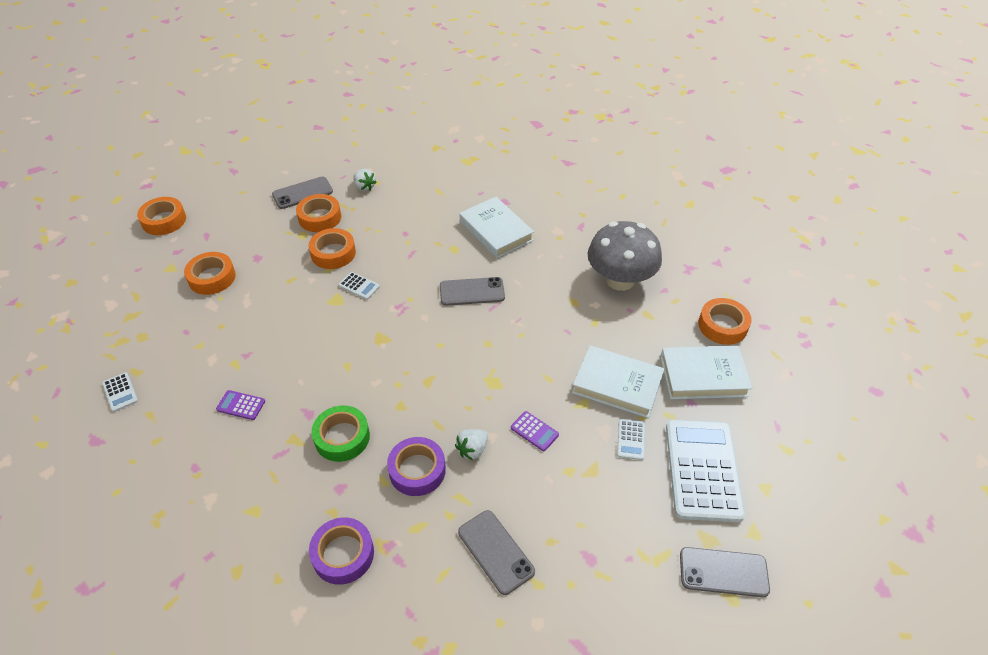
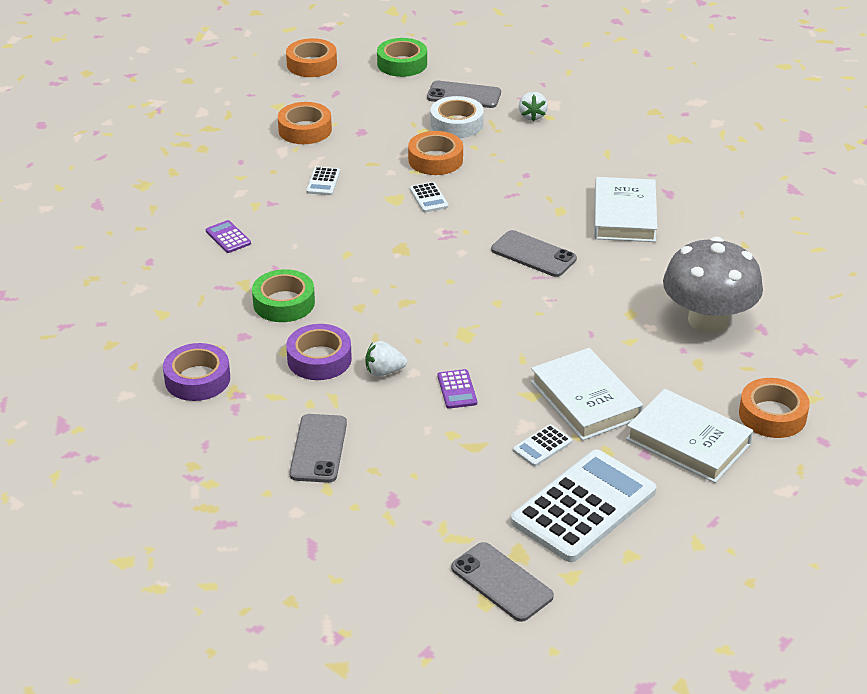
camera: 40 degrees right, 10 degrees down
(120, 392) = (147, 180): white calculator -> white calculator (323, 182)
(233, 189) = (402, 64): none -> green tape
(320, 217) = (456, 124): orange tape -> white tape

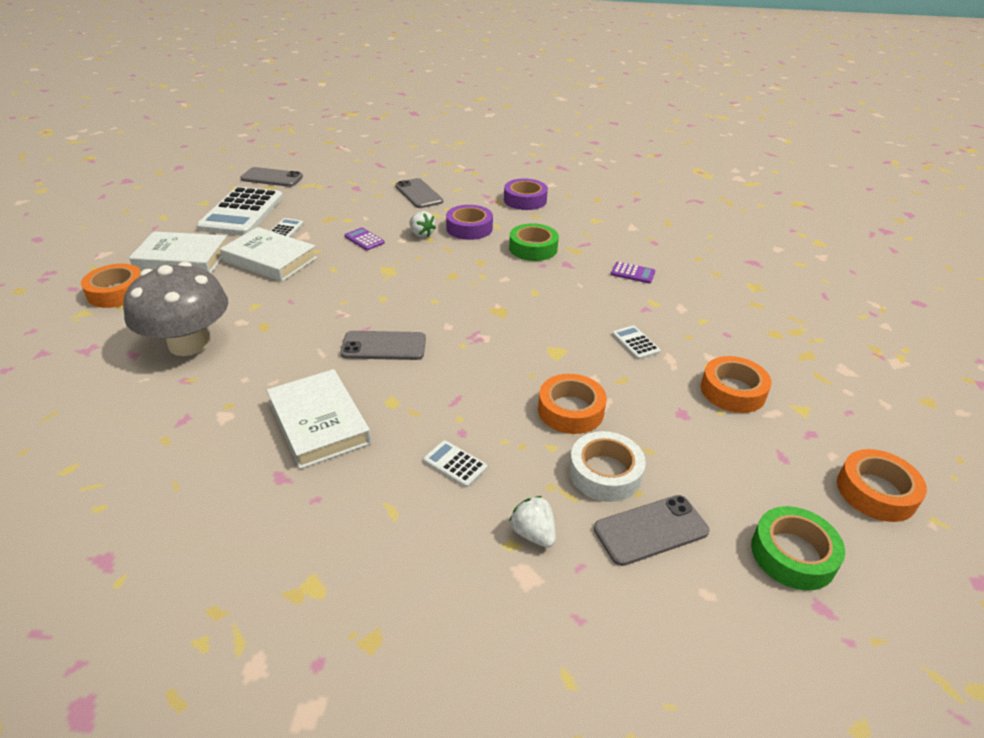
camera: 145 degrees right, 0 degrees up
(384, 371) = (421, 234): white strawberry -> white strawberry turned 90 degrees clockwise
(429, 198) = (528, 364): white calculator -> white calculator (455, 464)

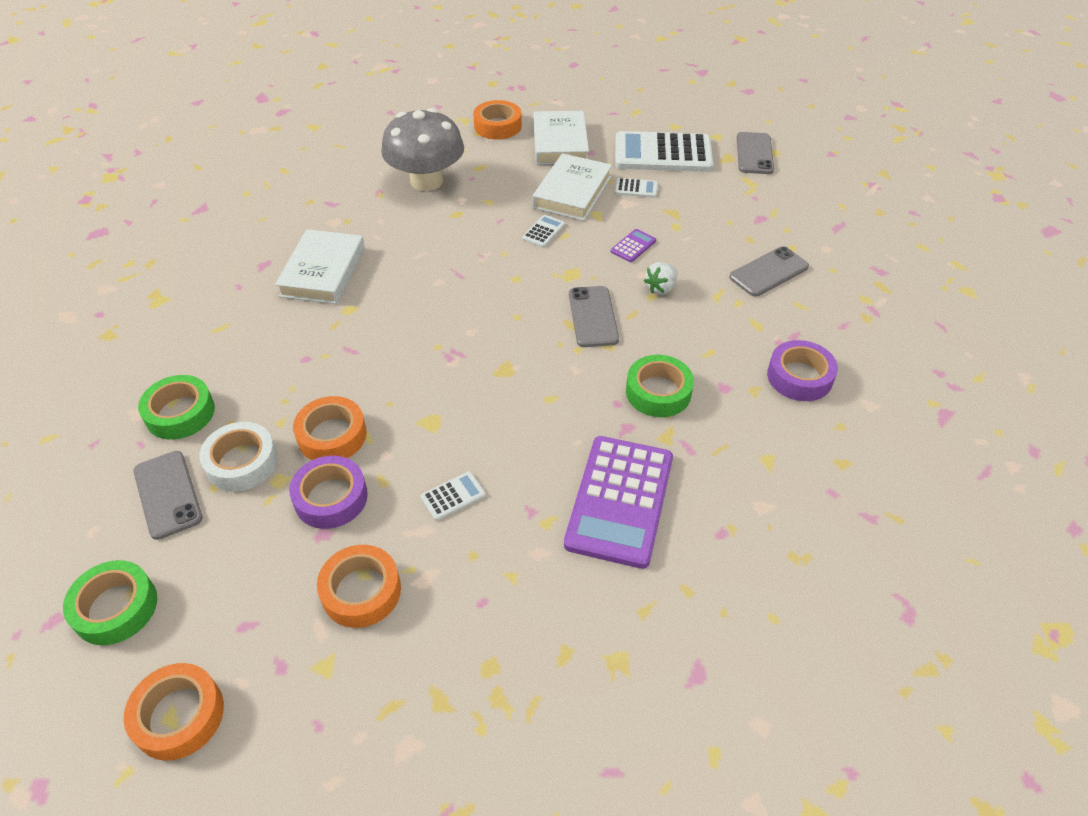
camera: 85 degrees right, 10 degrees up
(319, 423) = (323, 272): white book -> white book turned 45 degrees counterclockwise
(384, 346) = (431, 292): grey phone -> grey phone (593, 317)
(455, 464) = (266, 358): white calculator -> white calculator (543, 232)
(469, 228) = (692, 327): purple tape -> purple tape (331, 498)
(533, 533) = (180, 413): white strawberry -> green tape
(633, 273) = (619, 501): purple calculator -> purple calculator, size x2.42

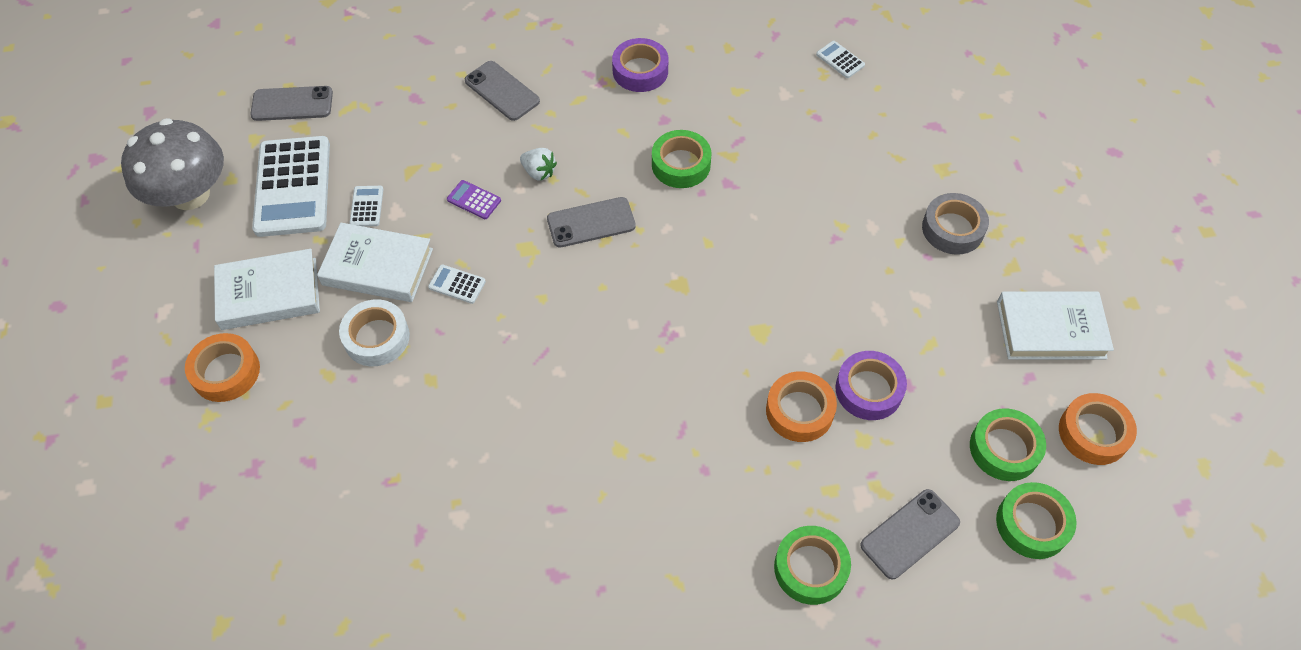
camera: 100 degrees left, 10 degrees up
(208, 608) = (1004, 449): none -> green tape
(242, 462) = (853, 481): white tape -> white tape (376, 337)
(323, 272) = (560, 498): white book -> white book (1050, 329)
(361, 591) = (948, 340): orange tape -> none
(426, 181) = (362, 429): grey mushroom -> grey mushroom (190, 194)
(453, 496) = (837, 296): white calculator -> white calculator (840, 60)
(516, 644) = (952, 229): none -> grey tape
(619, 501) = (806, 181): purple calculator -> none

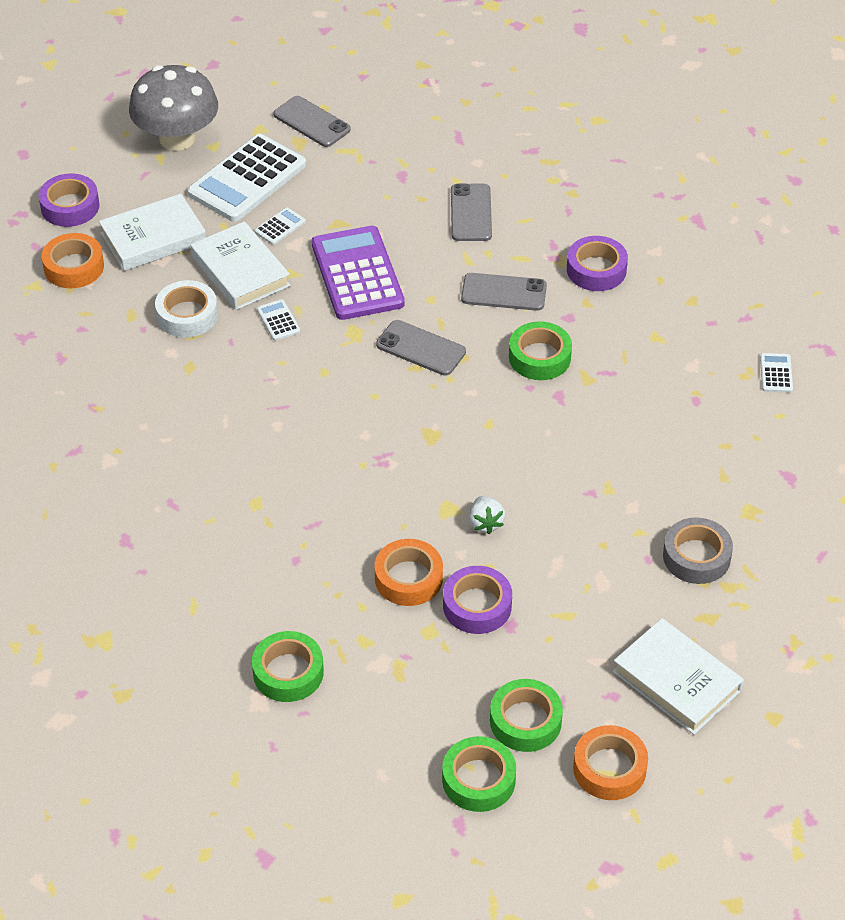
camera: 45 degrees right, 10 degrees down
(159, 321) = (70, 206): none -> purple tape
(269, 294) = (153, 238): white book -> white book turned 60 degrees counterclockwise
(474, 200) = (357, 274): purple calculator -> purple calculator, size x2.42
(539, 172) = (427, 288): white strawberry -> white strawberry (485, 523)
(909, 534) = (382, 711): grey phone -> grey phone (504, 292)

